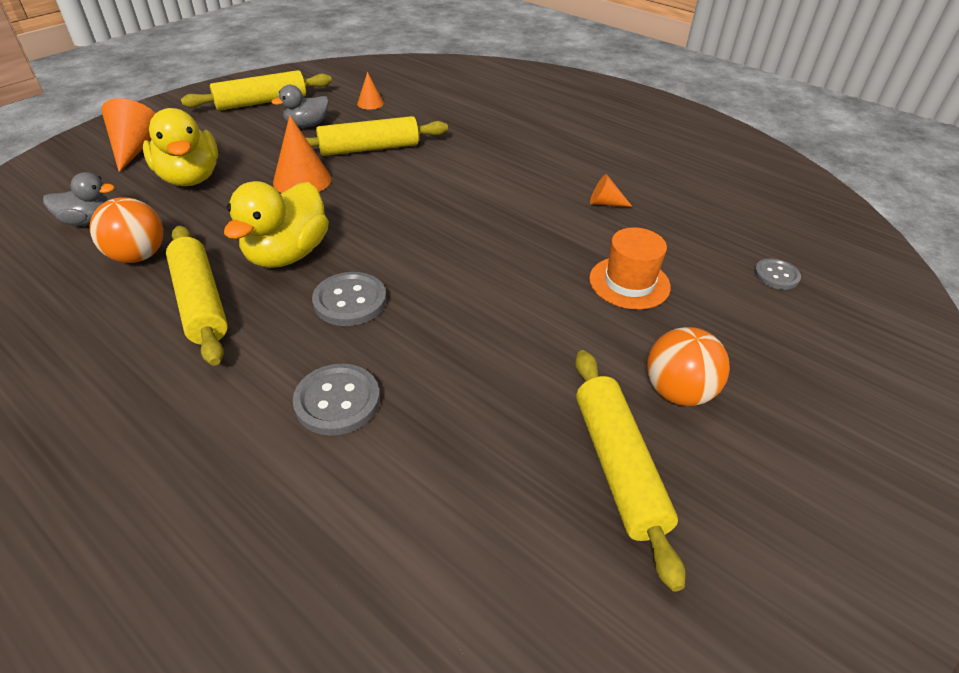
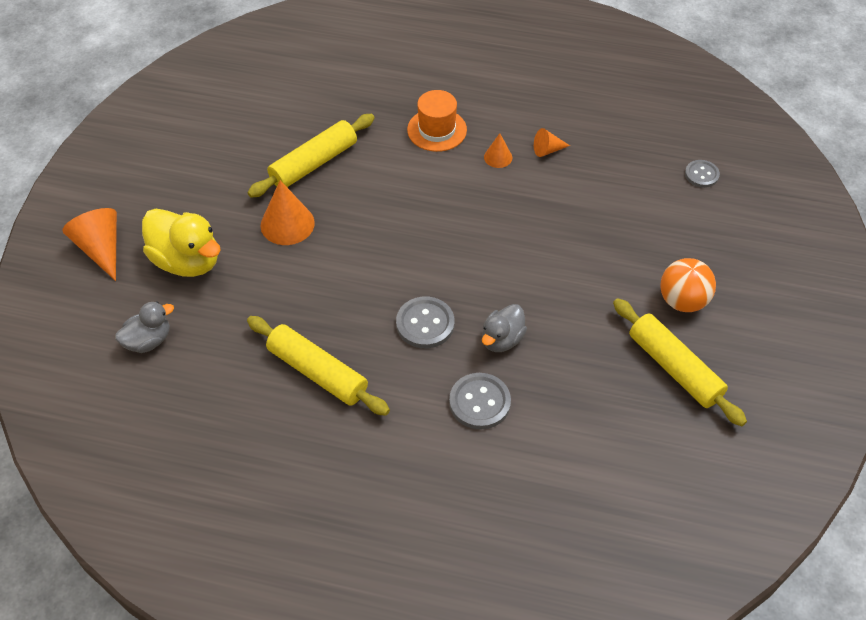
camera: 25 degrees left, 10 degrees up
(138, 256) = (227, 355): orange ball -> none
(261, 102) = (160, 142): yellow rolling pin -> none
(287, 254) = (343, 303): yellow duck -> none
(307, 125) = (232, 156): grey duck -> grey duck (502, 339)
(370, 103) = (267, 104): orange cone -> orange cone (498, 157)
(629, 283) = (607, 223): orange hat -> orange hat (437, 130)

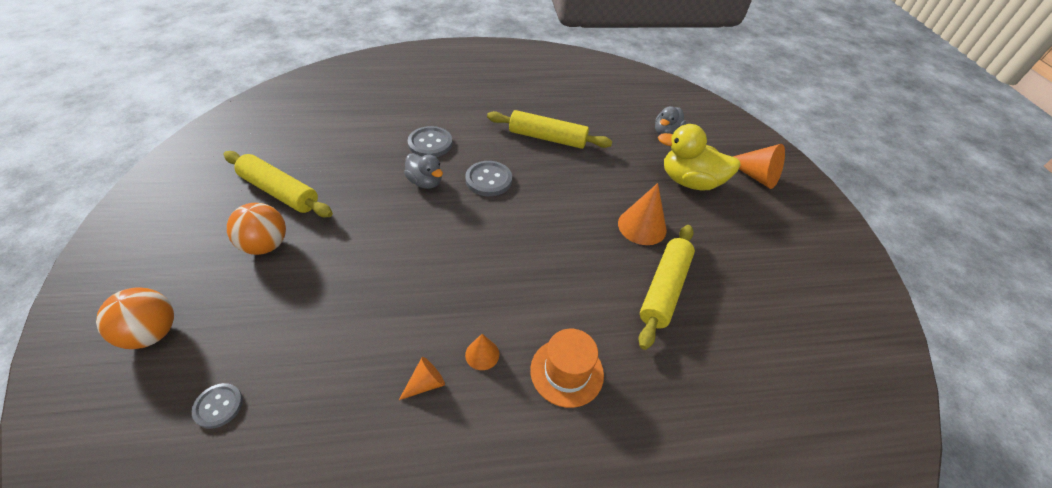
camera: 155 degrees right, 5 degrees down
(502, 339) = (425, 182): grey duck -> grey duck turned 120 degrees clockwise
(768, 240) = (152, 333): none -> orange ball

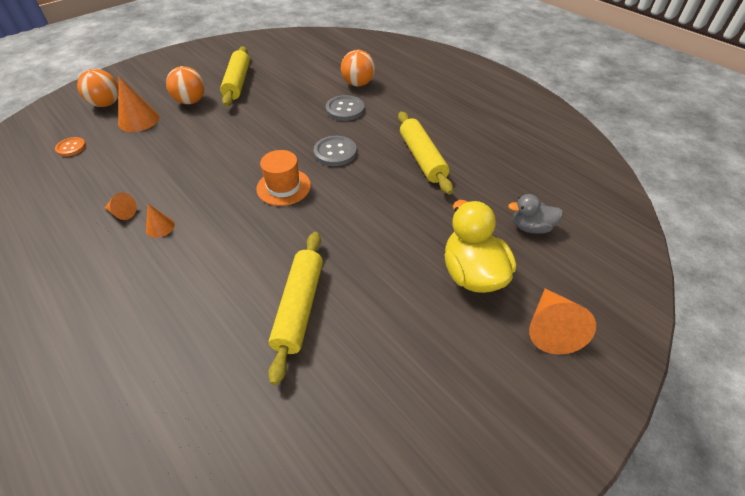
camera: 60 degrees right, 0 degrees up
(218, 406) = (71, 147): grey button -> orange button
(399, 116) = (358, 84): none -> orange ball
(425, 182) = (302, 127): grey duck -> none
(566, 372) = (168, 278): orange hat -> orange hat (283, 187)
(642, 226) = (368, 261): orange cone -> orange cone (138, 120)
(664, 289) = (299, 307): yellow rolling pin -> yellow rolling pin turned 75 degrees counterclockwise

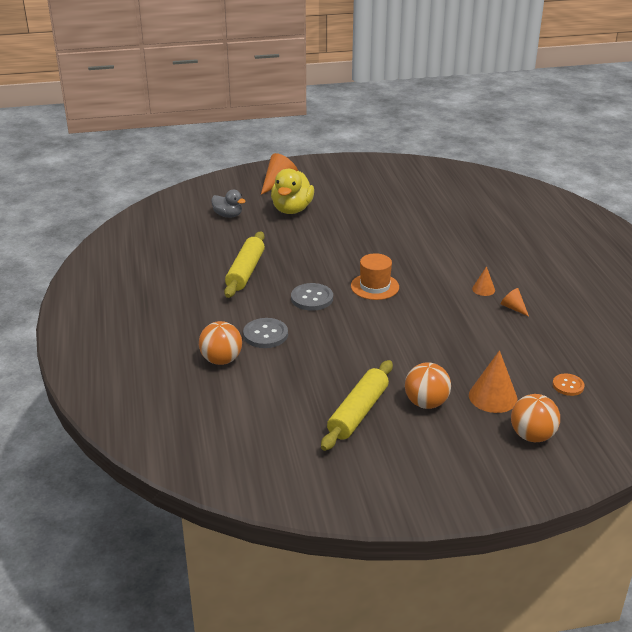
camera: 150 degrees left, 15 degrees down
(299, 307) = (405, 226): yellow rolling pin -> none

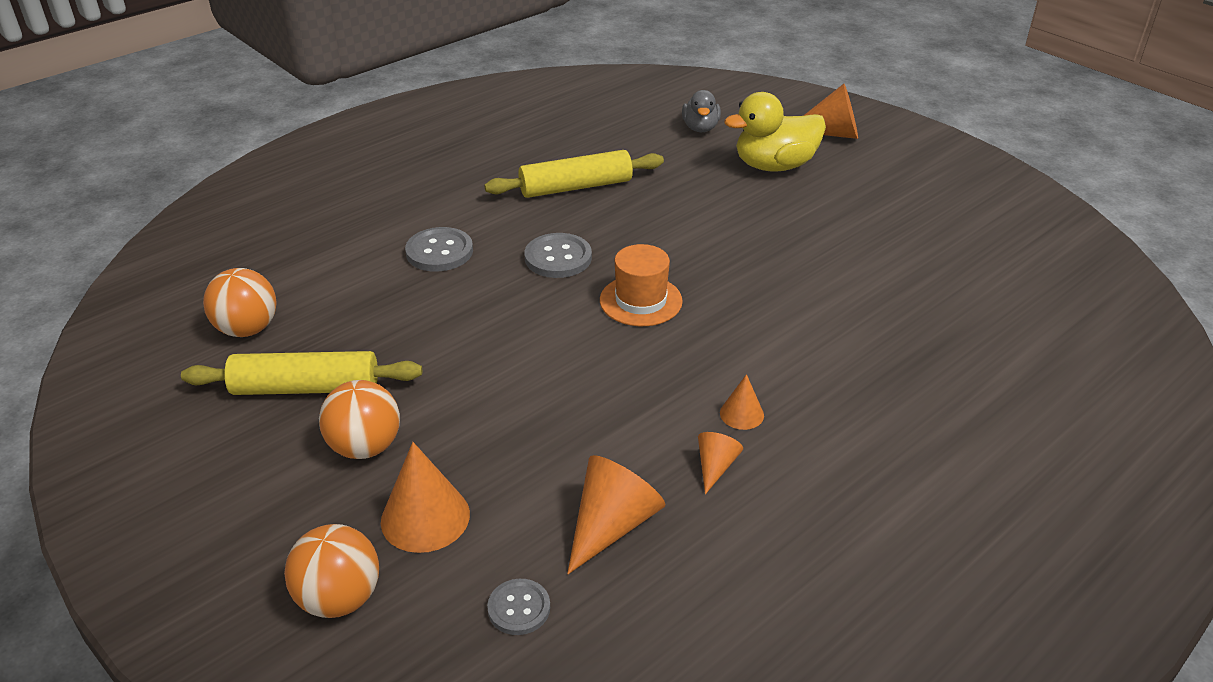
camera: 60 degrees right, 5 degrees up
(221, 360) = (359, 240): orange ball -> orange ball (247, 329)
(532, 346) = (611, 525): none -> orange cone
(568, 385) = (519, 608): orange button -> grey button

